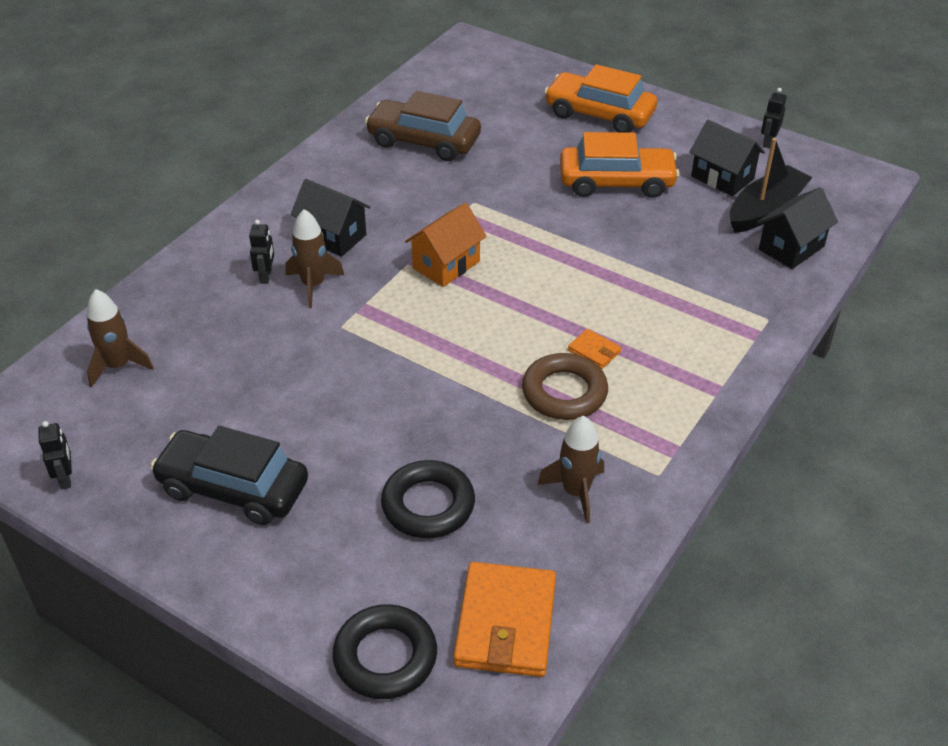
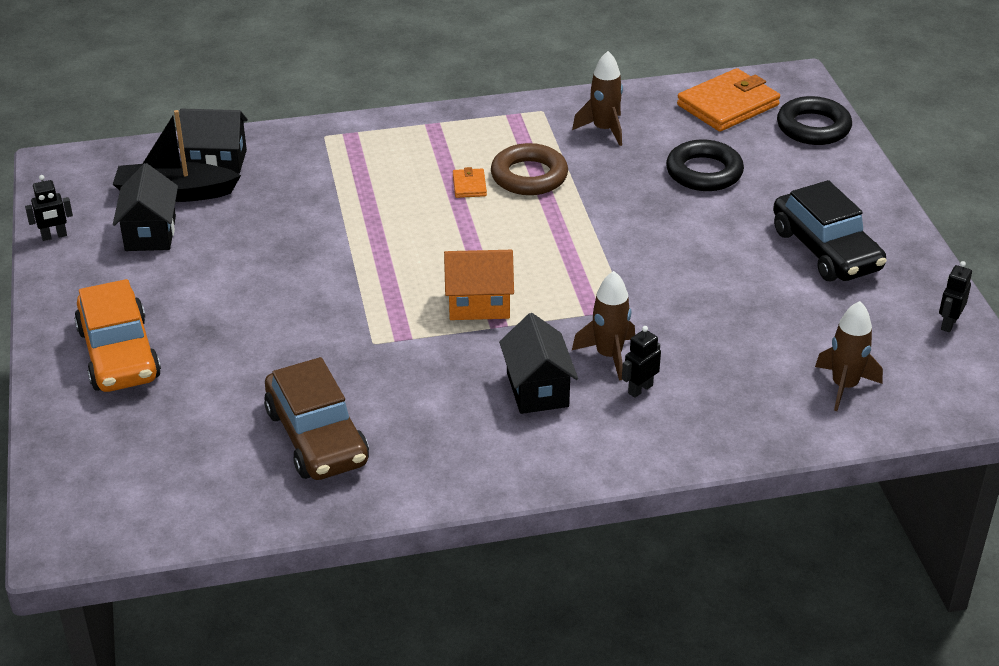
camera: 135 degrees left, 5 degrees down
(616, 182) = (232, 283): orange car -> none

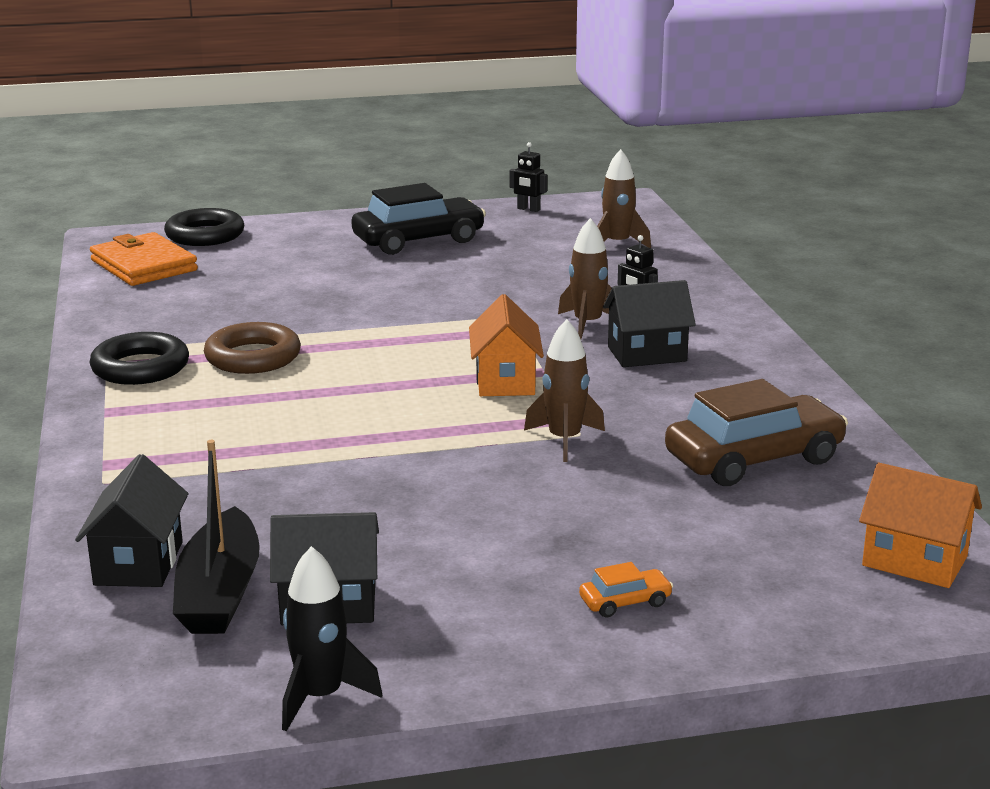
camera: 90 degrees left, 15 degrees down
(54, 236) = (320, 697): black robot -> black rocket
(119, 354) = (625, 602): orange car -> orange car, size x0.43
(135, 505) = (914, 561): none -> orange house
(469, 185) = (263, 388): orange wallet -> none
(604, 130) = (167, 320): brown rocket -> brown rocket (564, 440)
(704, 172) = (272, 279): black ring -> black ring (140, 368)

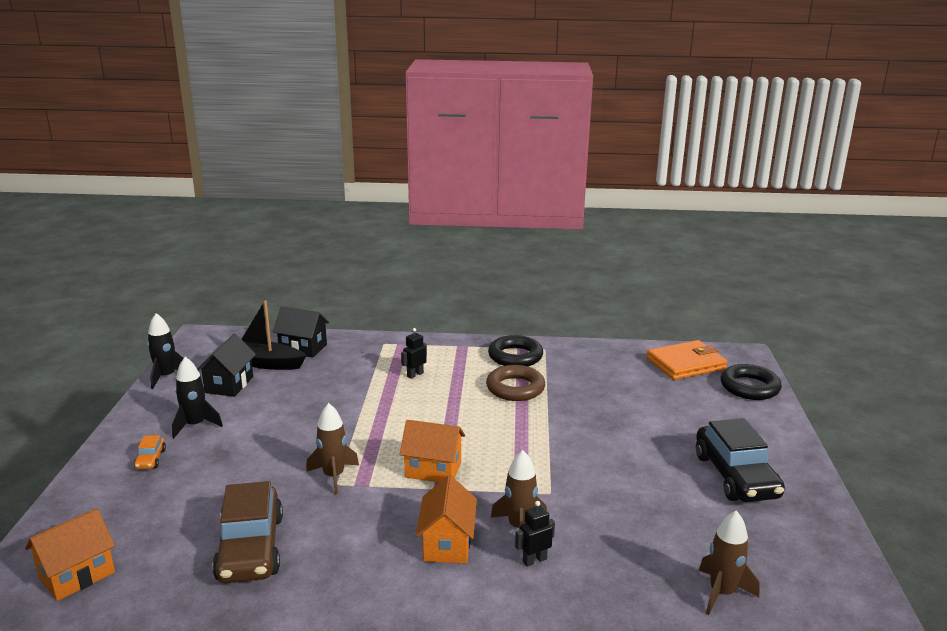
camera: 105 degrees right, 0 degrees up
(496, 593) = (195, 425): none -> black rocket
(528, 209) = (835, 555): black robot -> black robot (415, 375)
(647, 354) = (447, 544): black house -> orange house

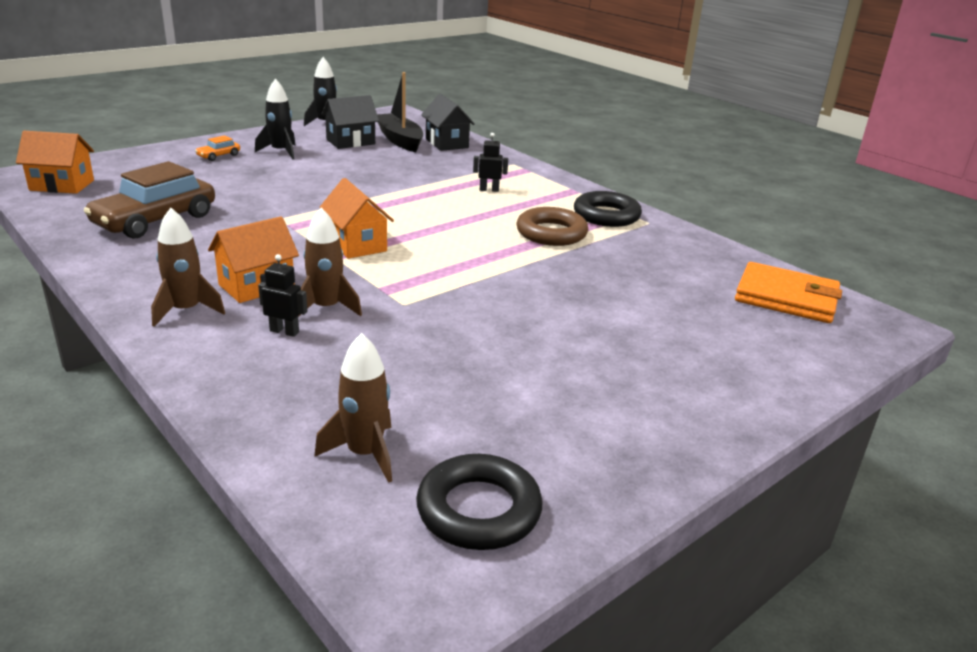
camera: 45 degrees right, 5 degrees up
(333, 476) = (287, 214): brown rocket -> brown rocket (186, 311)
(736, 476) = (610, 397): black car -> none
(749, 387) = (823, 350): black ring -> black ring (478, 510)

